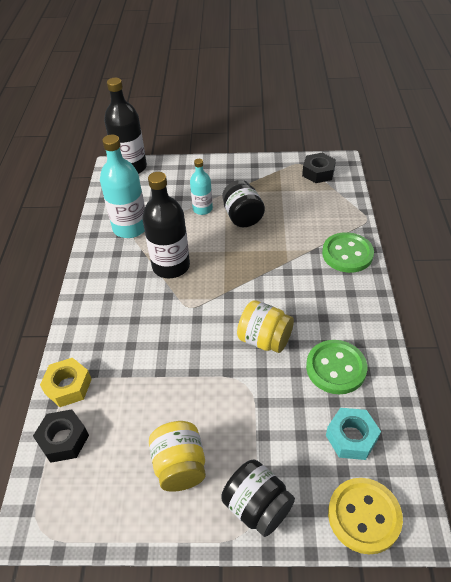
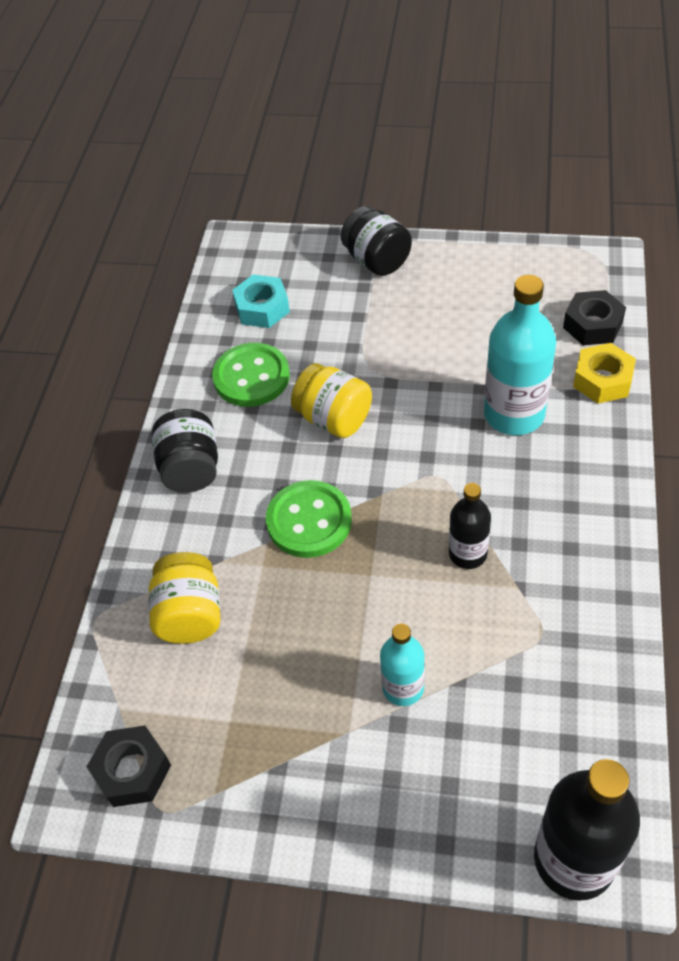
camera: 170 degrees left, 5 degrees up
(130, 227) = (552, 654): turquoise bottle -> turquoise bottle (514, 414)
(171, 266) = (467, 554): black bottle -> black bottle, size x0.58
(180, 466) = (454, 295): yellow jar -> yellow jar (190, 615)
(243, 217) = (324, 655): black jar -> black jar (191, 469)
(347, 254) = (163, 547): green button -> green button (309, 521)
(364, 516) = (276, 250): yellow button -> none

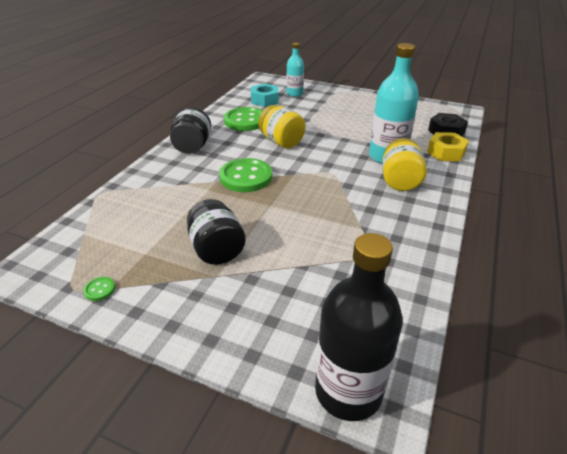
camera: 10 degrees right, 15 degrees down
(132, 770) = (70, 264): black nut -> none
(190, 615) = (153, 202): yellow jar -> yellow jar (400, 181)
(200, 801) = (100, 289): none -> green button
(376, 261) = (332, 94): black jar -> black jar (217, 250)
(403, 687) = (264, 261): turquoise bottle -> turquoise bottle (294, 93)
(467, 554) = (335, 208): black bottle -> none

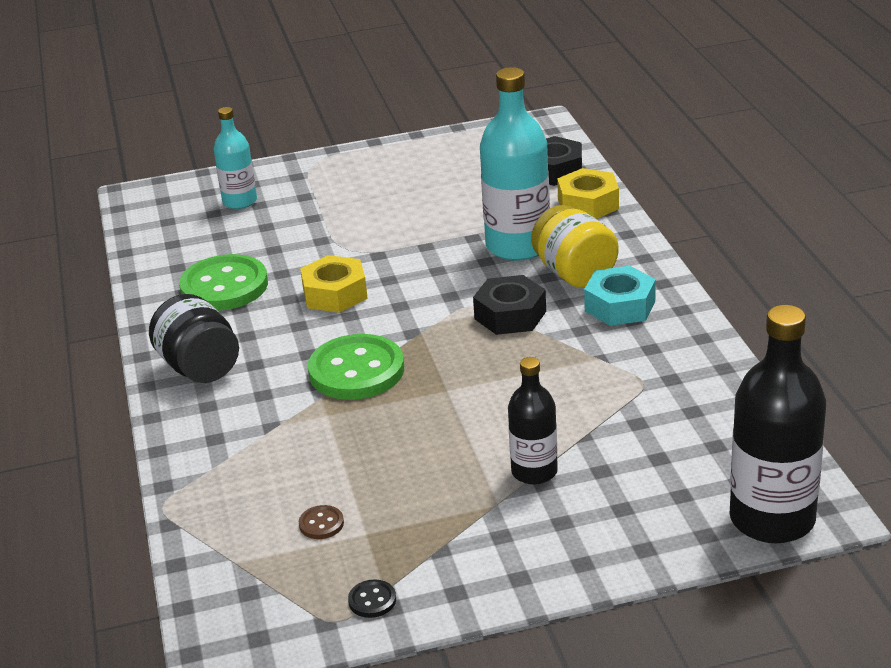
camera: 35 degrees left, 5 degrees down
(100, 289) = (372, 600): green button -> black button
(136, 237) = (321, 524): none -> brown button
(217, 250) = (454, 477): black jar -> none
(255, 270) = (534, 471): none -> black bottle
(265, 100) = (203, 235): turquoise nut -> turquoise nut (620, 306)
(281, 142) = (335, 294): yellow jar -> yellow nut
(344, 185) = (510, 315): none -> black nut

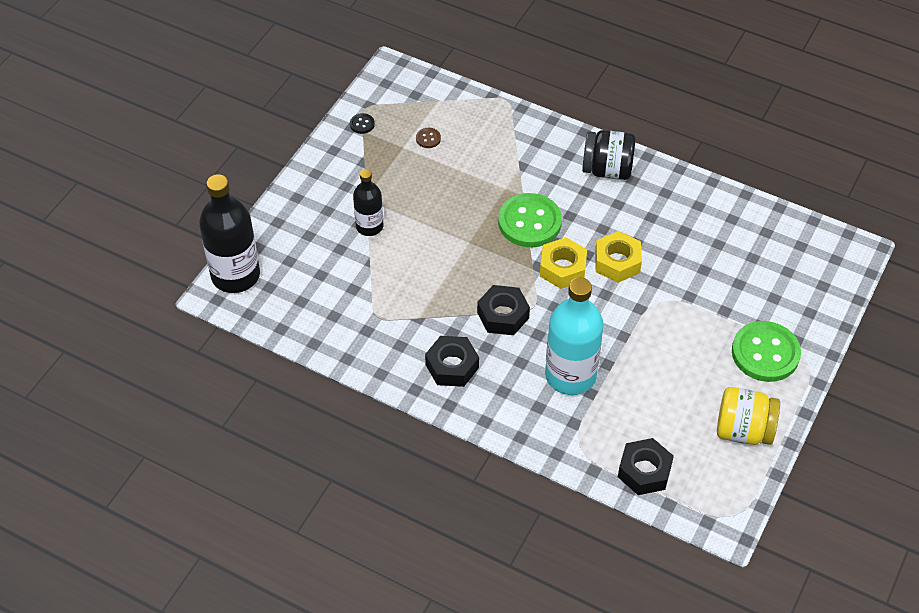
camera: 130 degrees right, 20 degrees up
(224, 286) = (683, 224): green button -> green button (765, 353)
(240, 201) = (789, 291): turquoise bottle -> none
(574, 274) = (508, 375): yellow jar -> yellow jar (743, 430)
(588, 204) = (579, 450): yellow nut -> yellow nut (563, 268)
(620, 306) = (452, 366): turquoise nut -> black nut

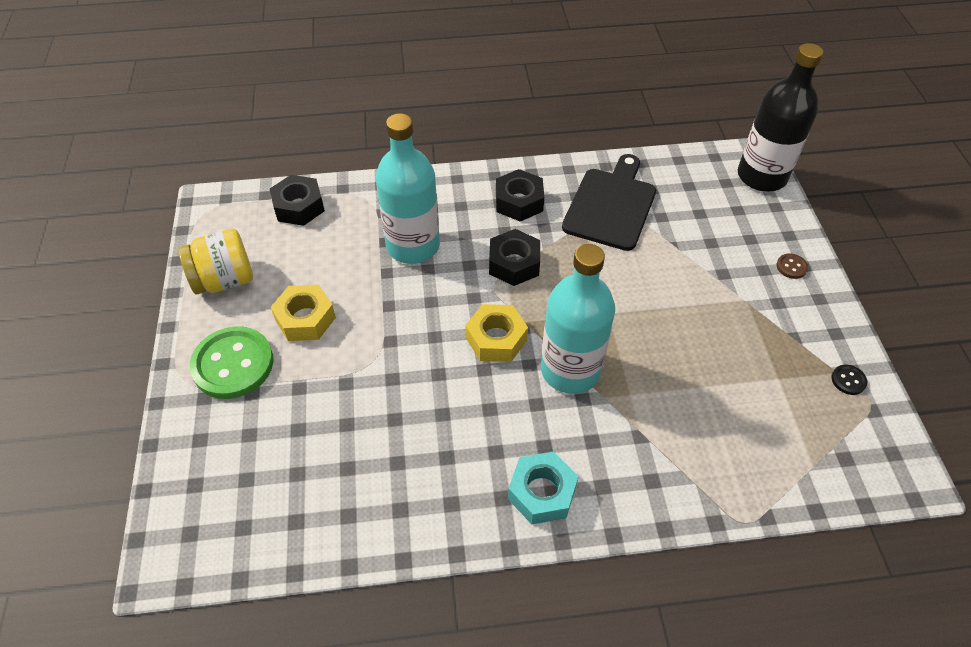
camera: 145 degrees right, 0 degrees up
(369, 226) = (711, 276): black bottle -> none
(381, 320) = (611, 205): none -> black cutting board
(428, 139) = (767, 406): brown button -> brown button (791, 267)
(529, 222) = (570, 370): green button -> turquoise bottle
(607, 170) = (541, 492): black jar -> turquoise nut
(617, 262) = (446, 378): yellow nut -> yellow nut (305, 319)

